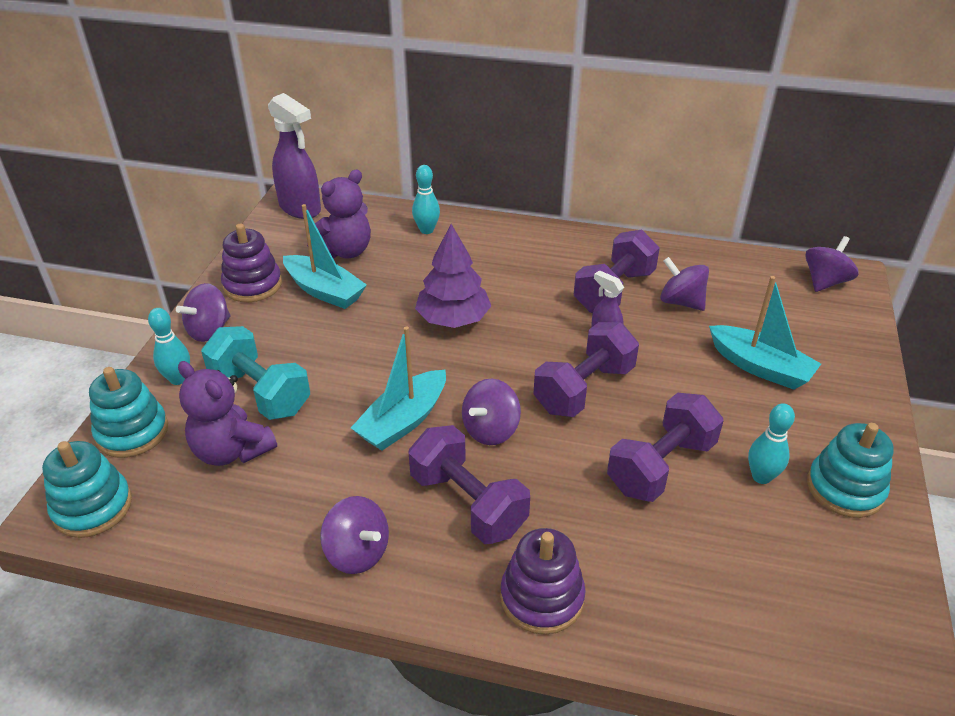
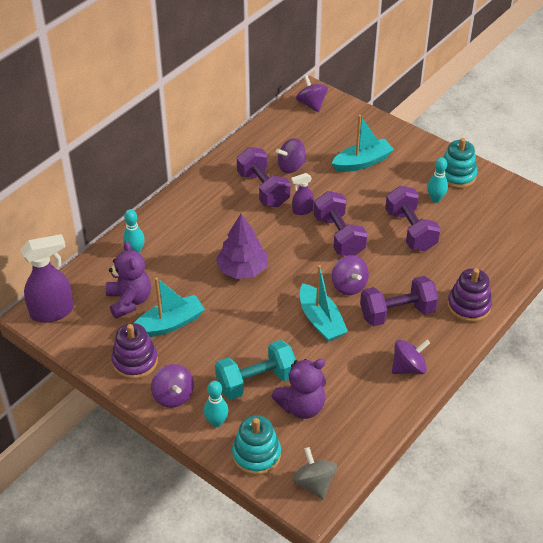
camera: 65 degrees left, 5 degrees up
(92, 507) = (314, 483): turquoise stacking toy -> grey spinning top

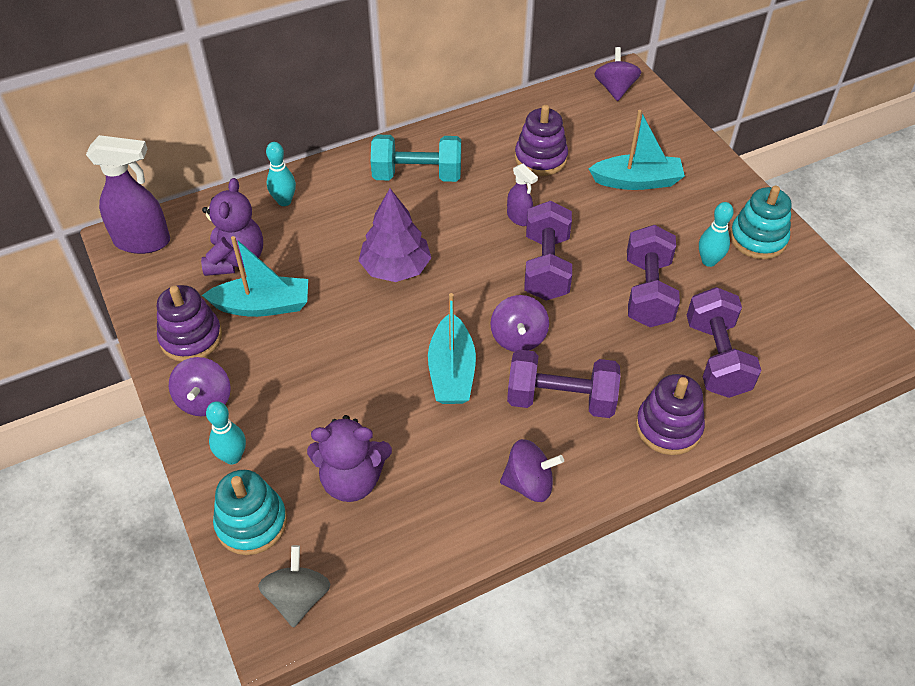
camera: 25 degrees right, 5 degrees up
(256, 381) = (317, 422): turquoise dumbbell -> turquoise dumbbell (417, 175)
(263, 189) = (487, 175): purple dumbbell -> purple dumbbell (716, 358)
(291, 166) = (540, 158): purple spinning top -> purple stacking toy
(302, 210) = (519, 218): purple spray bottle -> purple spray bottle turned 135 degrees counterclockwise

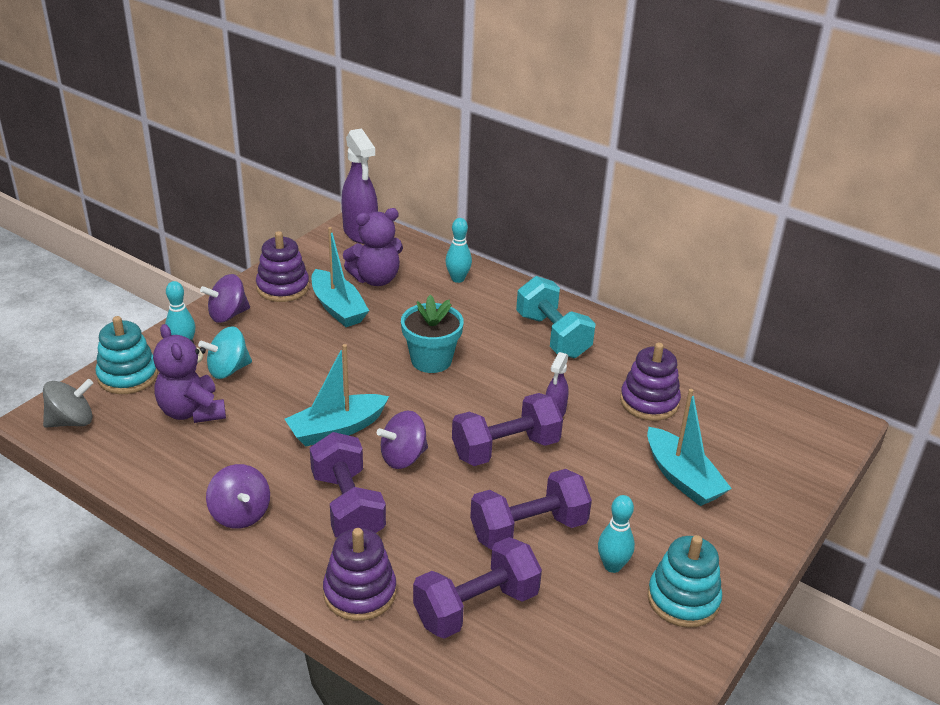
camera: 60 degrees right, 15 degrees down
(303, 428) = (228, 370): none -> turquoise spinning top
(396, 268) = (431, 360): purple tree -> turquoise flower pot
(615, 89) = (808, 423): purple spinning top -> none

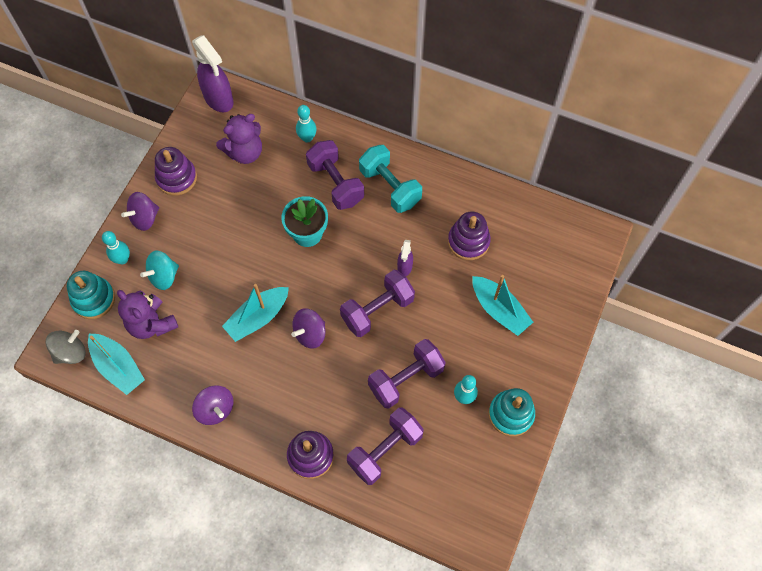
camera: 10 degrees left, 30 degrees up
(338, 308) = (225, 192): turquoise boat -> turquoise boat (118, 367)
(347, 506) = (284, 386): purple dumbbell -> purple dumbbell (335, 183)

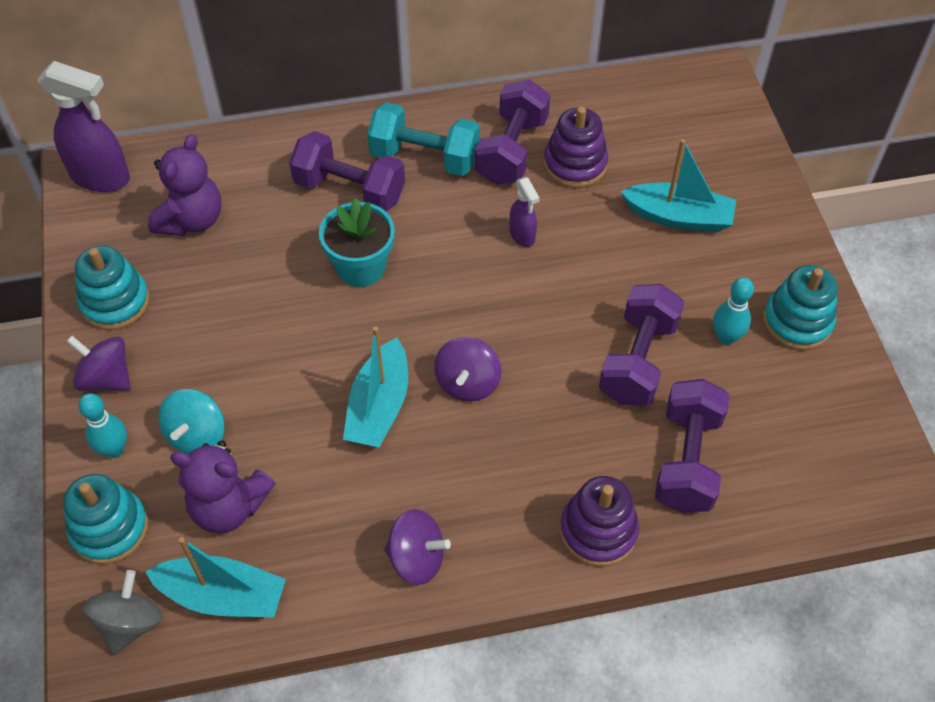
camera: 35 degrees left, 10 degrees down
(145, 218) = (106, 378): purple spinning top -> purple spinning top turned 105 degrees clockwise
(176, 178) = (115, 302): purple stacking toy -> turquoise stacking toy
(307, 138) = (266, 159): turquoise bowling pin -> none
(377, 310) = (531, 303): purple dumbbell -> purple dumbbell (512, 150)

